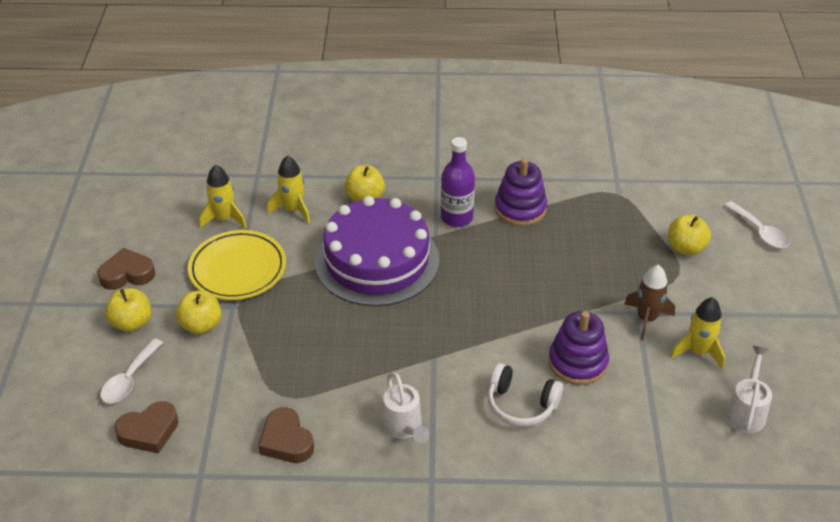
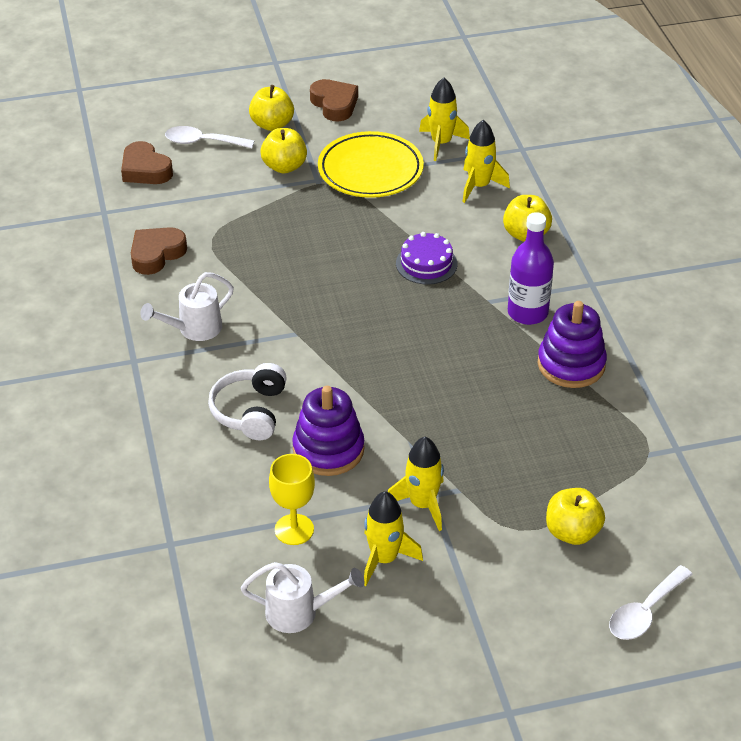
camera: 75 degrees right, 0 degrees up
(377, 260) = (426, 263): purple cake -> purple cake, size x0.42
(646, 319) = (422, 504): brown rocket -> yellow rocket
(660, 399) = (294, 529): none -> yellow goblet

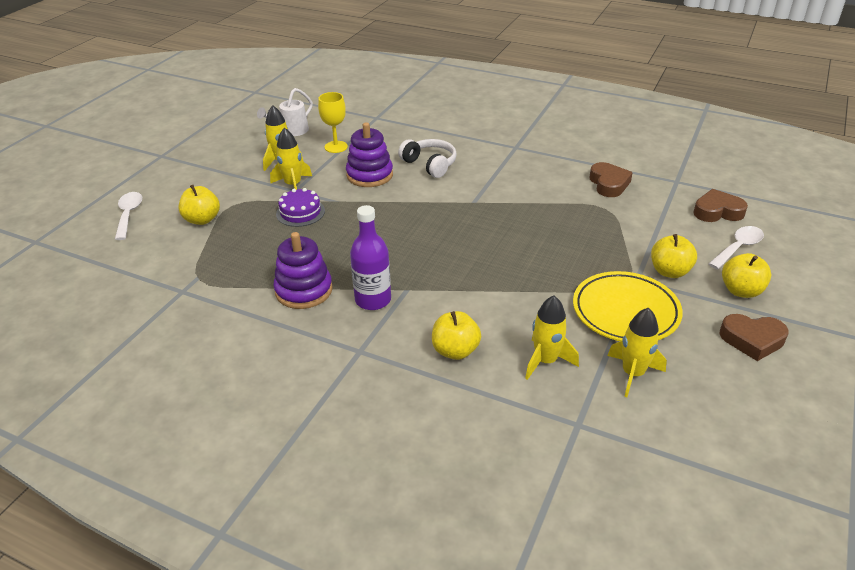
camera: 130 degrees right, 5 degrees down
(194, 329) = (519, 172): white watering can -> none
(426, 263) = (479, 282): purple cake -> purple cake (300, 212)

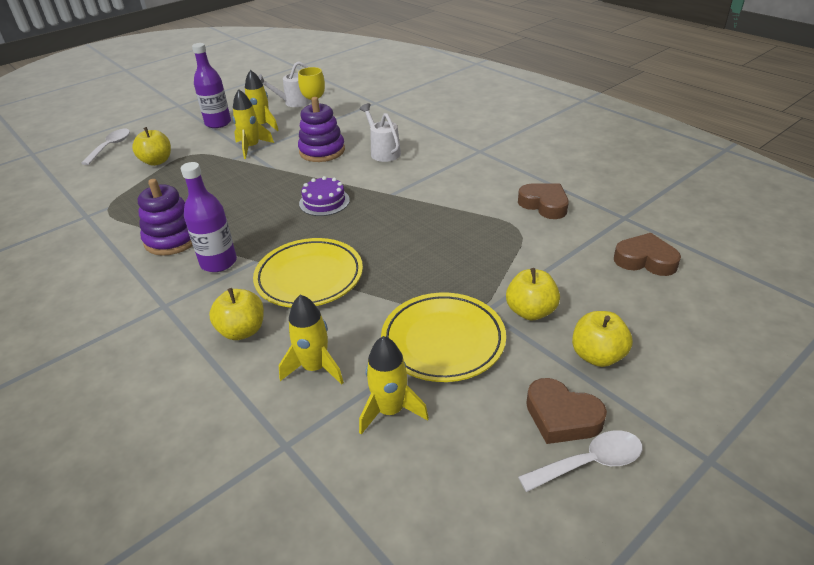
camera: 25 degrees right, 0 degrees up
(229, 167) = (218, 123): none -> purple bottle
(300, 212) = (235, 171): purple cake -> purple cake (324, 202)
(430, 164) = (383, 152): white headphones -> white watering can
(470, 291) = (309, 277): none -> yellow plate
(609, 184) = (544, 205): brown heart -> brown heart turned 60 degrees counterclockwise
(738, 248) = (636, 306): white spoon -> white spoon (589, 463)

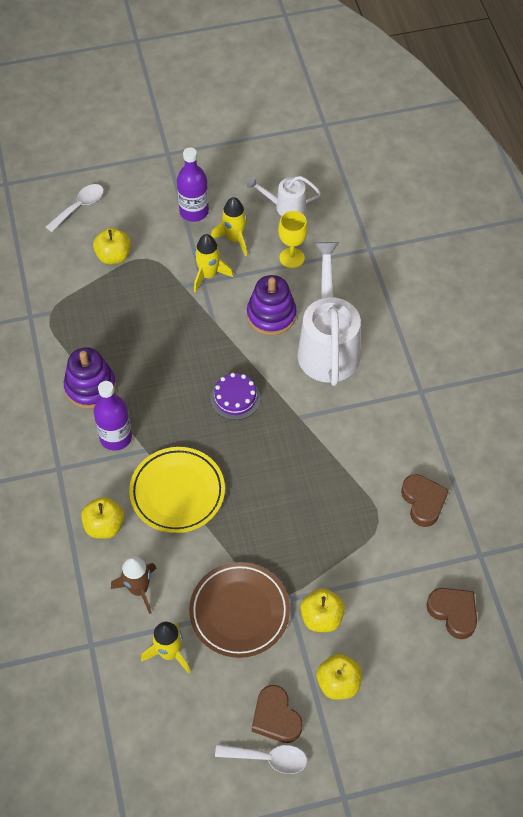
camera: 25 degrees right, 20 degrees up
(315, 368) = (138, 589): yellow rocket -> brown rocket
(383, 152) = (328, 346): white watering can -> white watering can, size x1.94
(443, 341) = (239, 612): yellow plate -> brown plate

